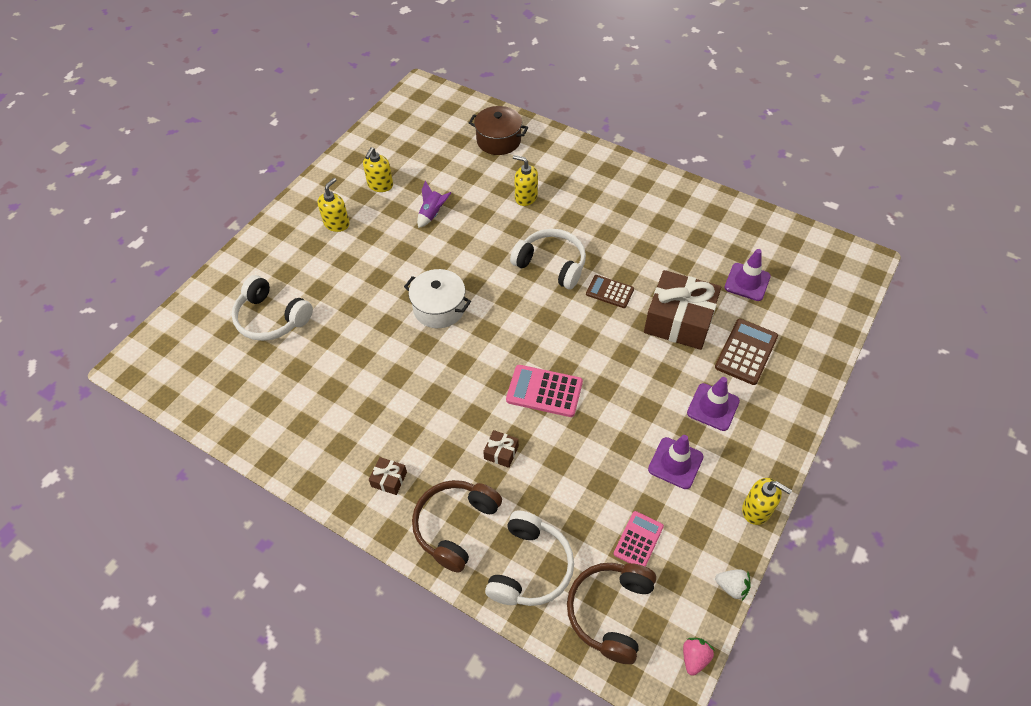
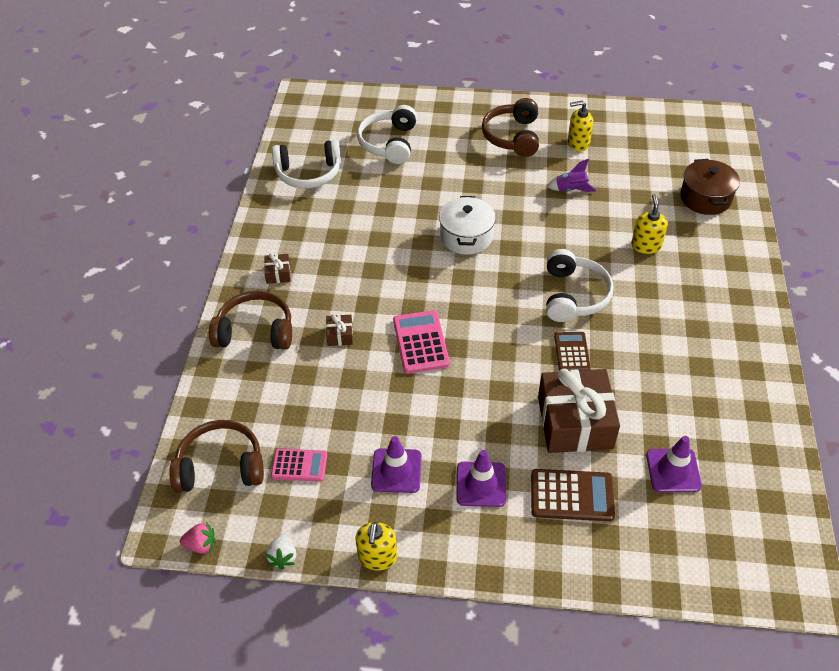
camera: 65 degrees right, 5 degrees down
(337, 224) = (512, 136): yellow soap dispenser -> brown headphones
(530, 567) = (239, 394): white headphones -> white headphones (308, 173)

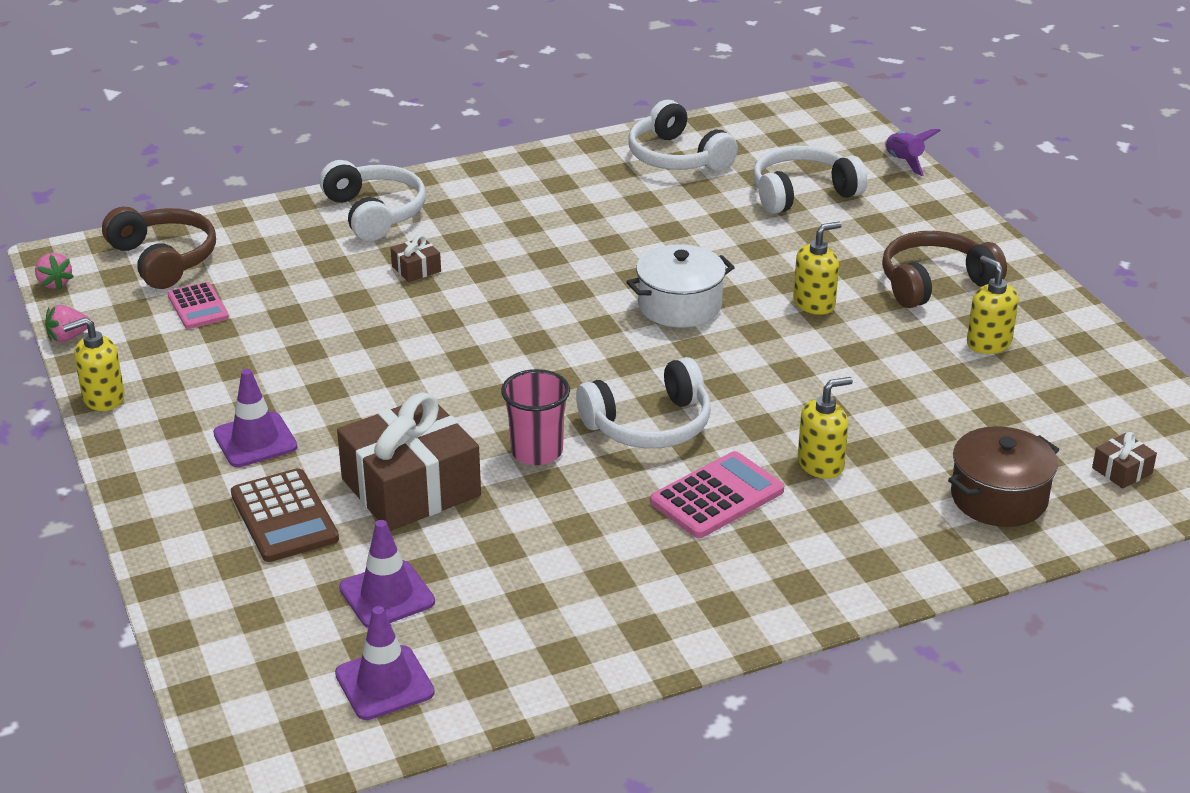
camera: 60 degrees right, 15 degrees down
(255, 331) = (375, 213): brown headphones -> white headphones
(278, 273) = (480, 196): brown gift -> brown gift (1122, 470)
(283, 557) = (68, 337): white strawberry -> pink strawberry
(396, 471) = (234, 373): purple traffic cone -> purple traffic cone (384, 683)
(420, 342) = (453, 328): pink calculator -> pink calculator (717, 496)
(501, 186) = (814, 303): none -> yellow soap dispenser
(571, 190) = (872, 364): purple rocket -> purple rocket (904, 162)
(571, 352) = (537, 452): brown calculator -> pink cup

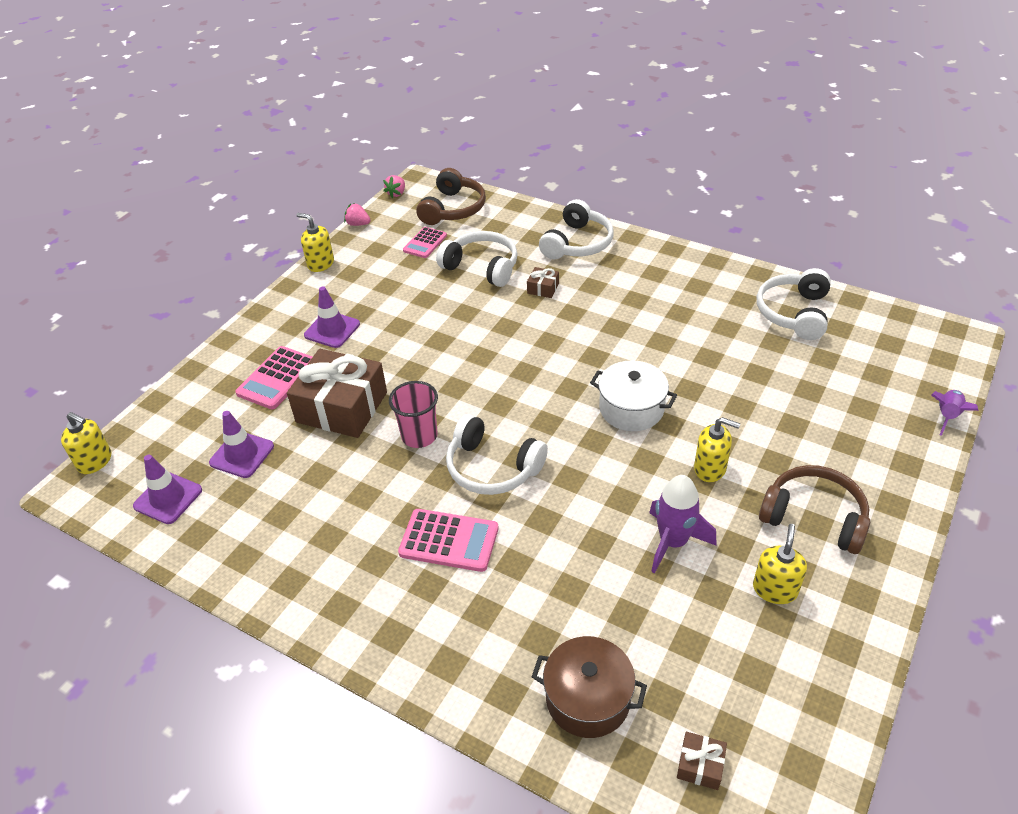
camera: 55 degrees right, 10 degrees up
(284, 517) = (277, 378): brown calculator -> pink calculator
(802, 193) = (833, 389): white headphones -> white headphones (482, 267)
(821, 464) = (531, 574): yellow soap dispenser -> yellow soap dispenser (95, 461)
(877, 367) = (673, 542): none -> purple rocket

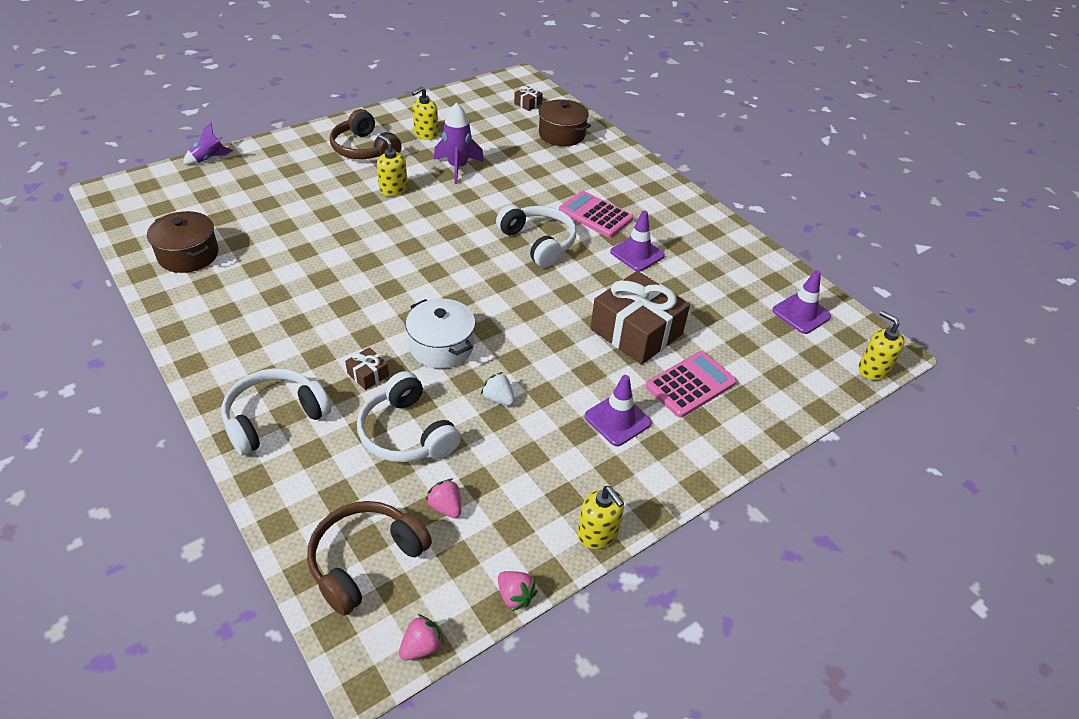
camera: 160 degrees left, 0 degrees up
(242, 454) = (735, 325): purple traffic cone -> purple traffic cone (637, 254)
(419, 436) = (580, 283): pink cup -> none
(425, 243) = (446, 507): pink calculator -> pink strawberry
(432, 309) = (498, 399): none -> white strawberry
(631, 409) = (404, 240): white pot -> white pot (441, 346)
(794, 313) = (188, 255): white headphones -> brown pot

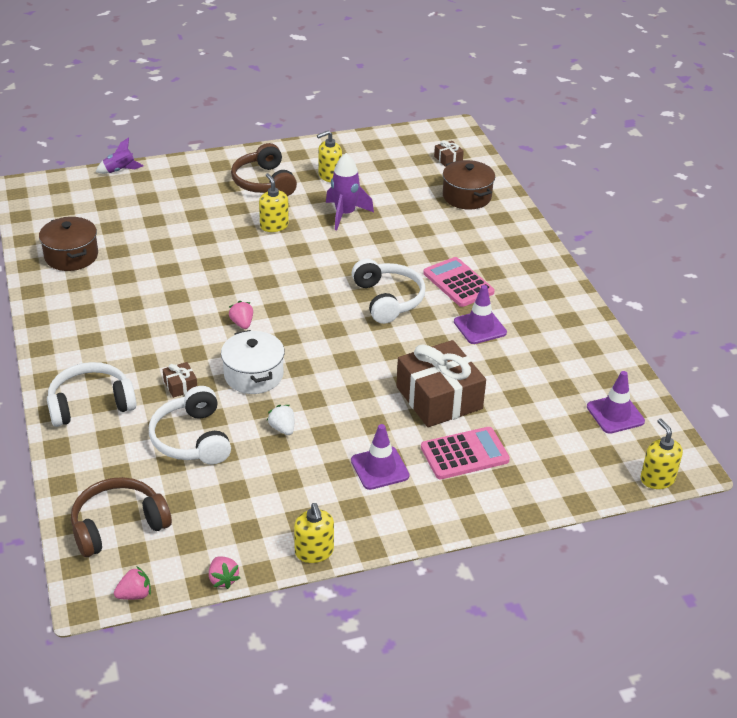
camera: 20 degrees right, 5 degrees down
(446, 507) = (198, 502): pink strawberry -> pink strawberry (242, 323)

